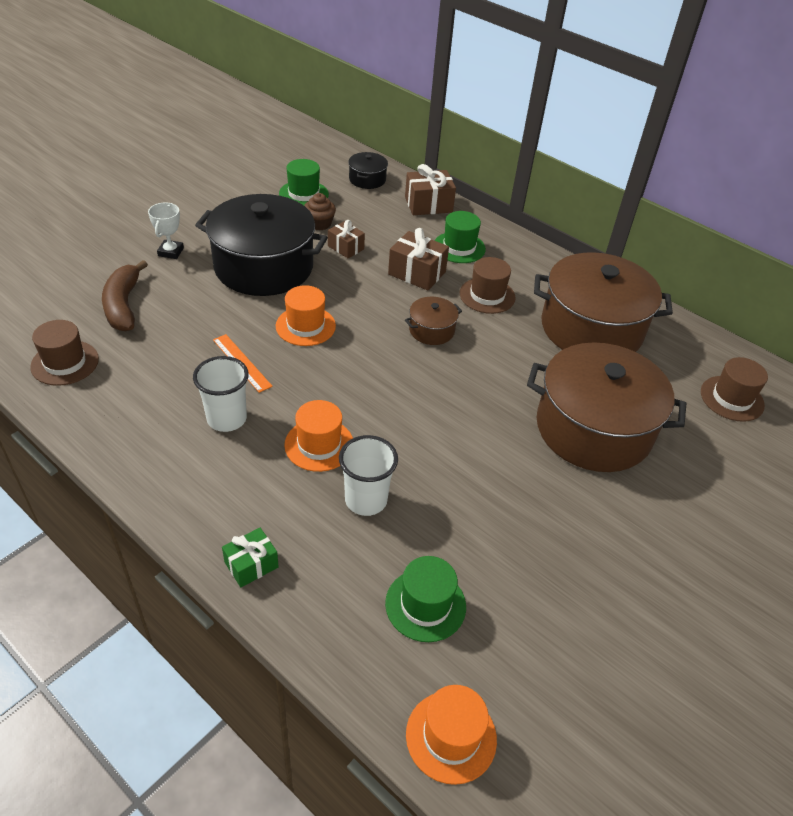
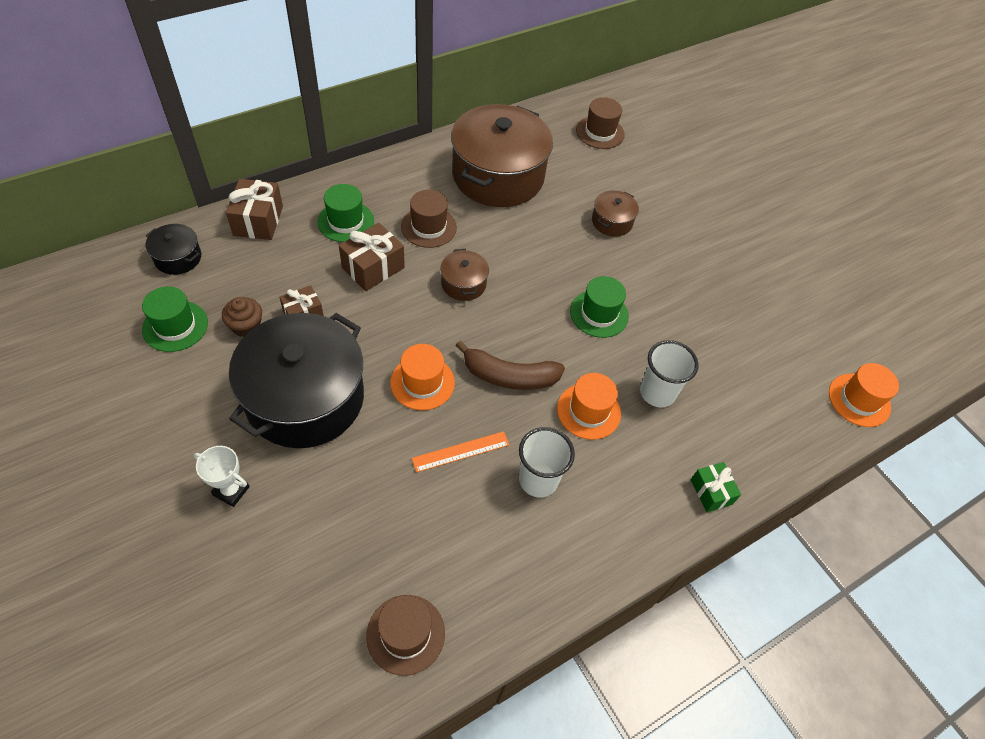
camera: 75 degrees left, 10 degrees up
(123, 305) = (320, 558): brown banana -> brown banana (509, 376)
(425, 605) = (760, 383): green hat -> green hat (599, 314)
(593, 428) = (612, 222): brown pot -> brown pot, size x0.44

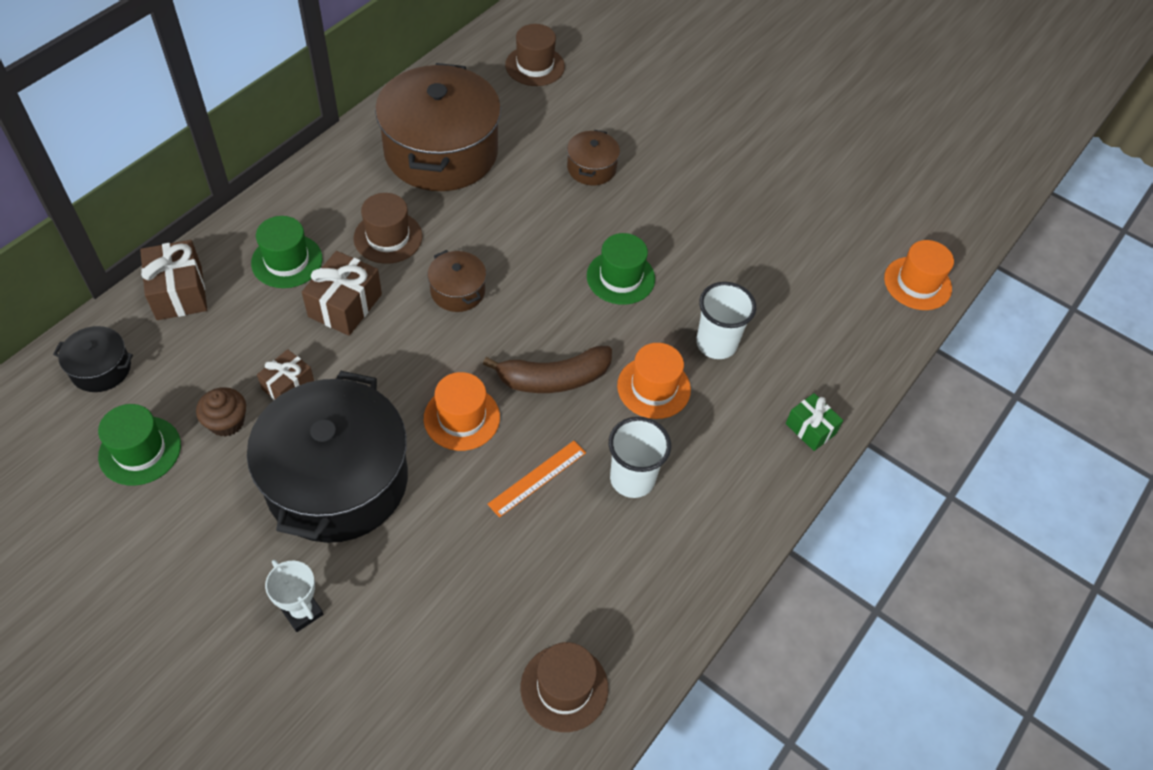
camera: 20 degrees left, 0 degrees up
(231, 491) = (302, 612): white trophy -> white trophy turned 45 degrees clockwise

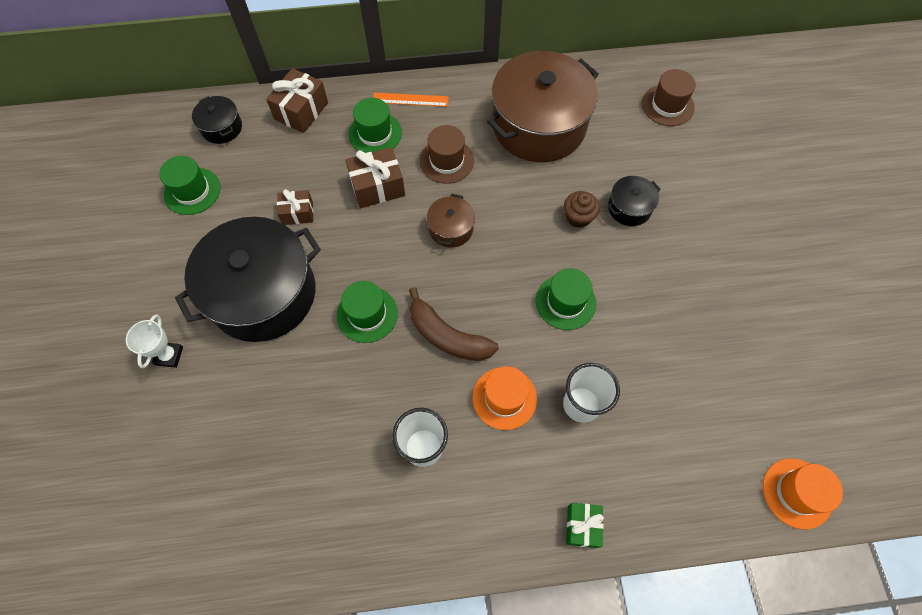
camera: 50 degrees right, 10 degrees up
(226, 422) = (246, 209): brown cupcake -> brown cupcake (578, 217)
(461, 418) = (367, 314): orange hat -> green hat
(537, 478) = (368, 393): orange ruler -> orange ruler (410, 99)
(564, 688) = (244, 540): brown hat -> none
(591, 168) = (629, 208): brown pot -> black pot

